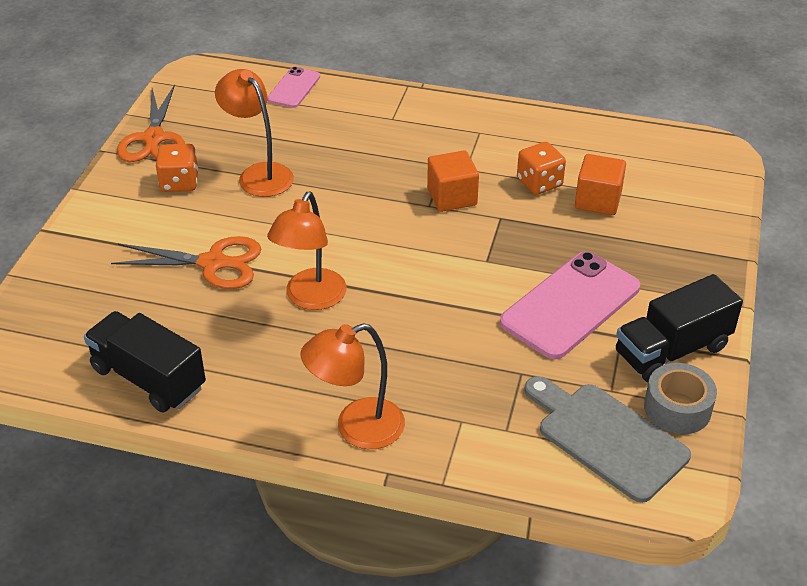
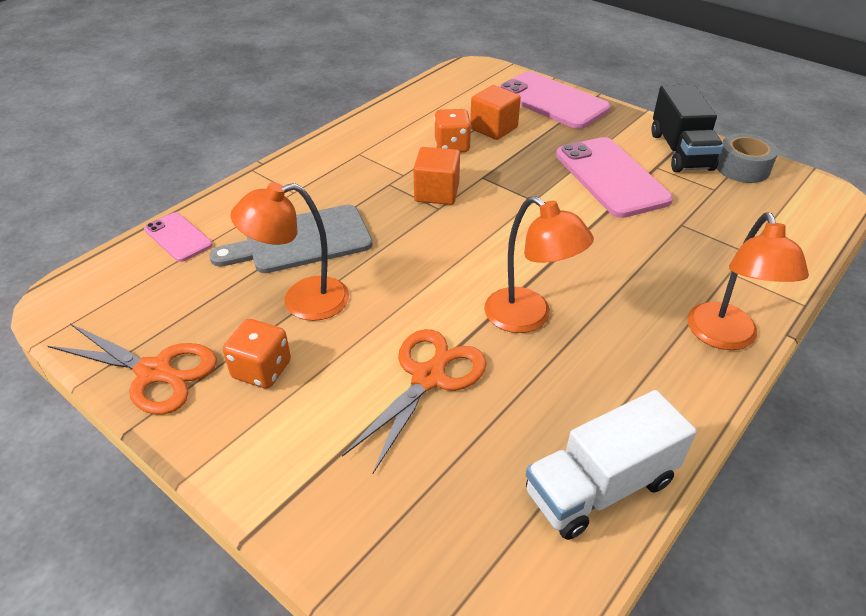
camera: 65 degrees left, 0 degrees up
(148, 378) = (600, 487): black truck -> white truck
(607, 438) = (766, 206): grey cutting board -> grey cutting board (301, 241)
(696, 227) = (552, 101): none -> pink phone

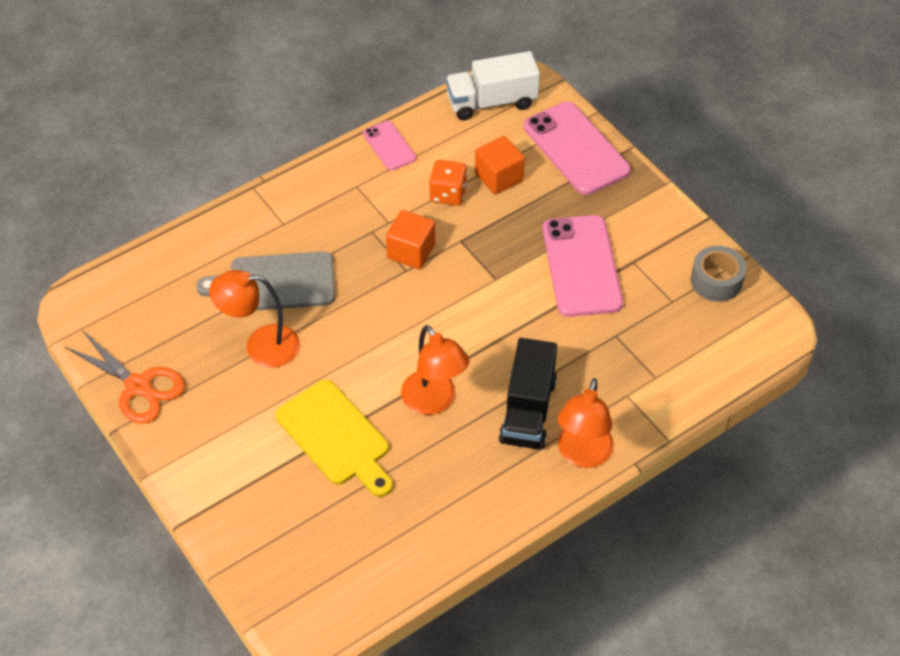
camera: 15 degrees right, 10 degrees up
(178, 237) = (175, 257): pink phone -> pink phone (389, 146)
(262, 370) = (216, 402): orange dice -> none
(428, 378) = (336, 437): orange scissors -> yellow cutting board
(600, 487) = (422, 547): white truck -> white truck (491, 102)
(680, 151) = (669, 246): black truck -> black truck (528, 411)

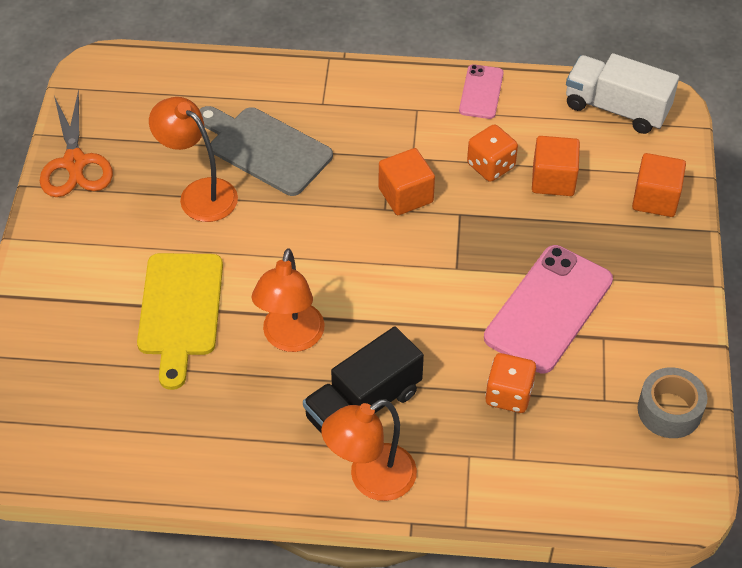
camera: 40 degrees right, 0 degrees up
(576, 148) = (655, 199): pink phone -> orange cube
(612, 339) = (509, 394): none -> orange dice

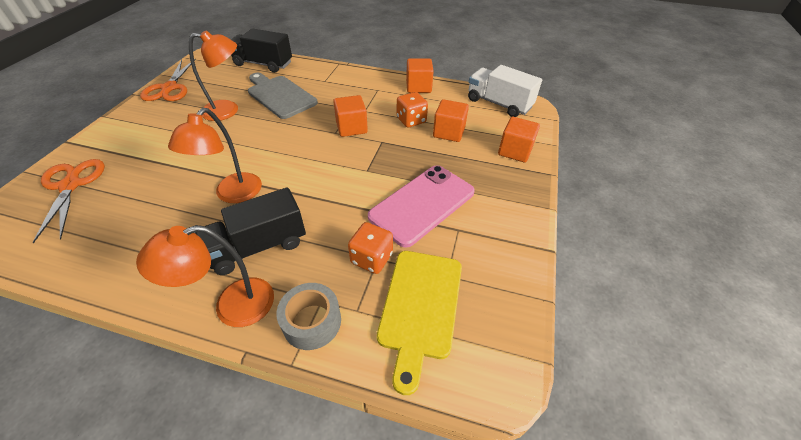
camera: 10 degrees right, 5 degrees down
(58, 364) = (70, 185): none -> orange scissors
(180, 310) = (172, 167): yellow cutting board -> yellow cutting board (420, 307)
(199, 193) = (228, 110): orange lamp -> orange lamp turned 120 degrees clockwise
(200, 81) = (263, 64): none -> black truck
(481, 92) = (418, 87): pink phone -> orange cube
(669, 410) = (499, 293): grey tape -> grey tape (312, 322)

